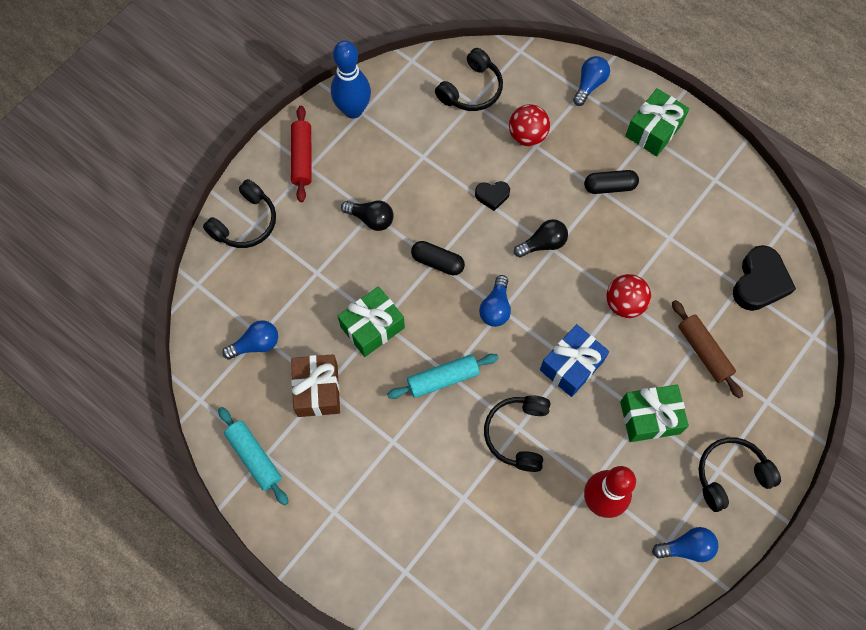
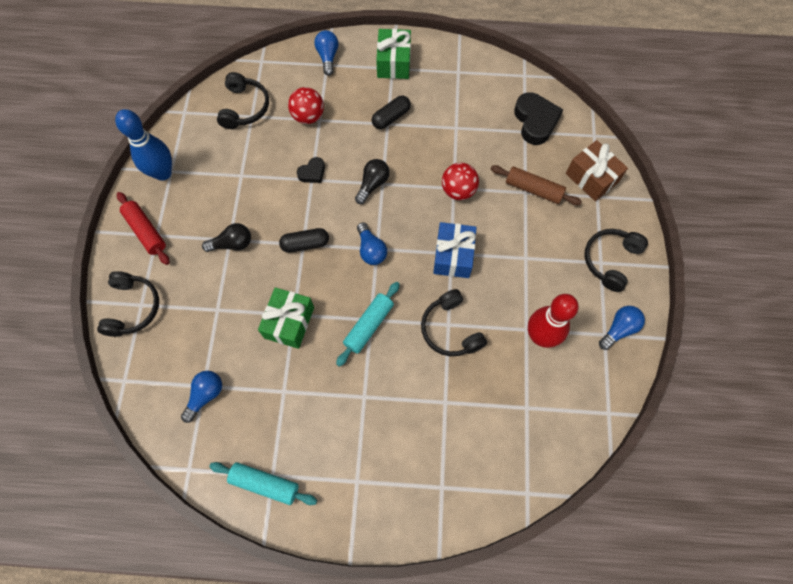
camera: 35 degrees left, 0 degrees up
(317, 390) = (279, 397): brown gift -> brown gift (591, 178)
(650, 417) = (531, 257): green gift -> none

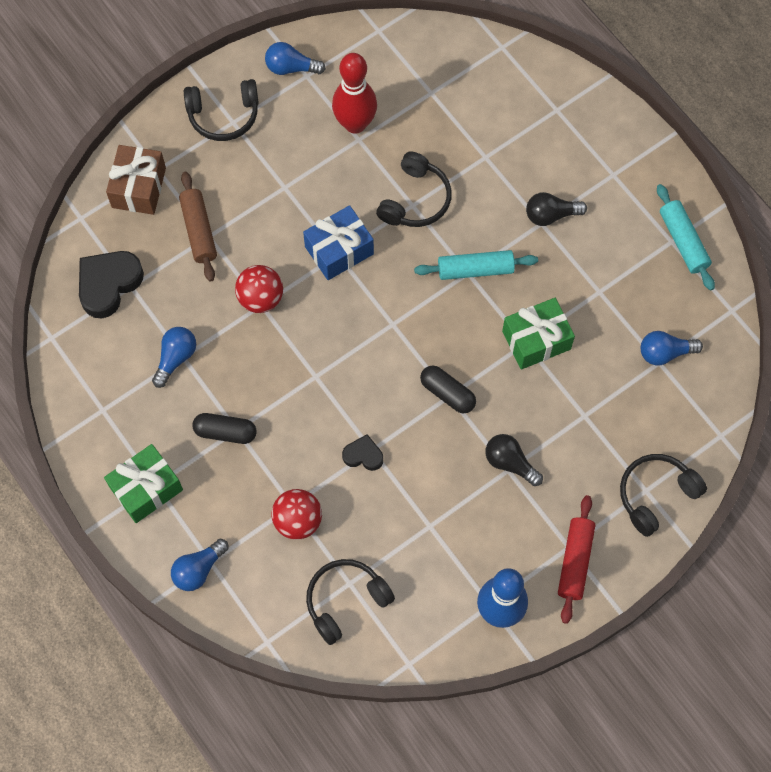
camera: 130 degrees left, 0 degrees up
(371, 250) = (399, 328): blue light bulb -> blue light bulb (175, 358)
(372, 184) = (324, 384): black light bulb -> black light bulb (550, 215)

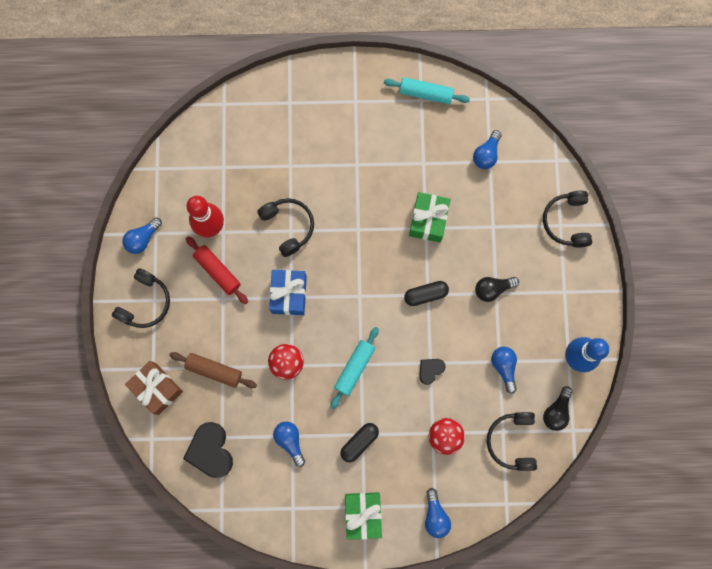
camera: 55 degrees left, 10 degrees up
(426, 535) = (504, 367): none -> blue light bulb
(475, 269) = (359, 223): turquoise rolling pin -> turquoise rolling pin (354, 368)
(550, 215) = (355, 155): black light bulb -> black light bulb (556, 411)
(575, 561) = (575, 294): red rolling pin -> red rolling pin (218, 271)

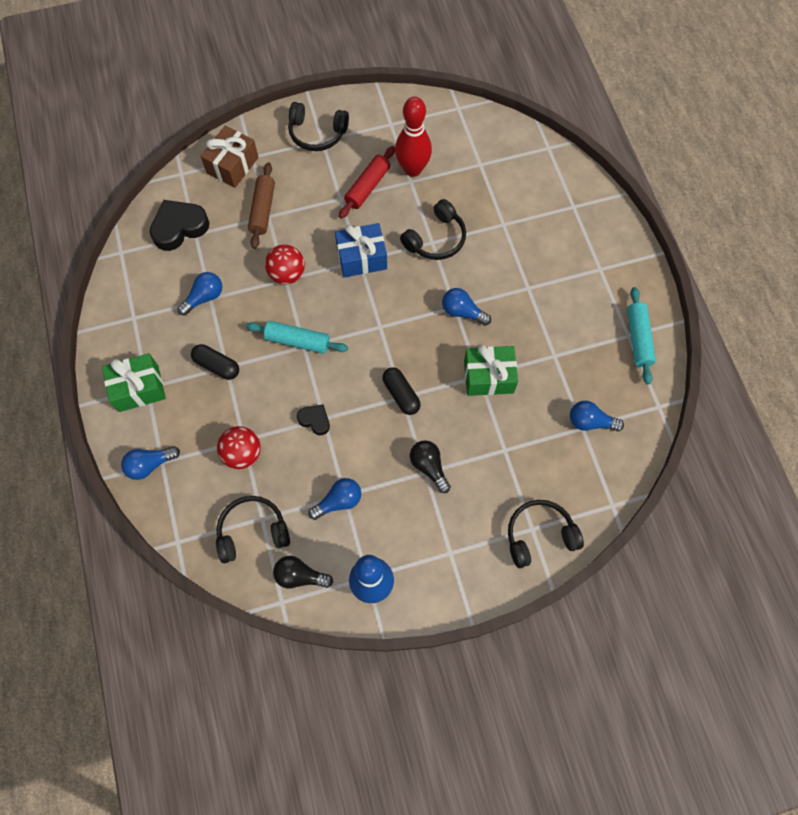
camera: 75 degrees right, 10 degrees down
(143, 239) = (381, 115): blue light bulb -> blue light bulb (462, 312)

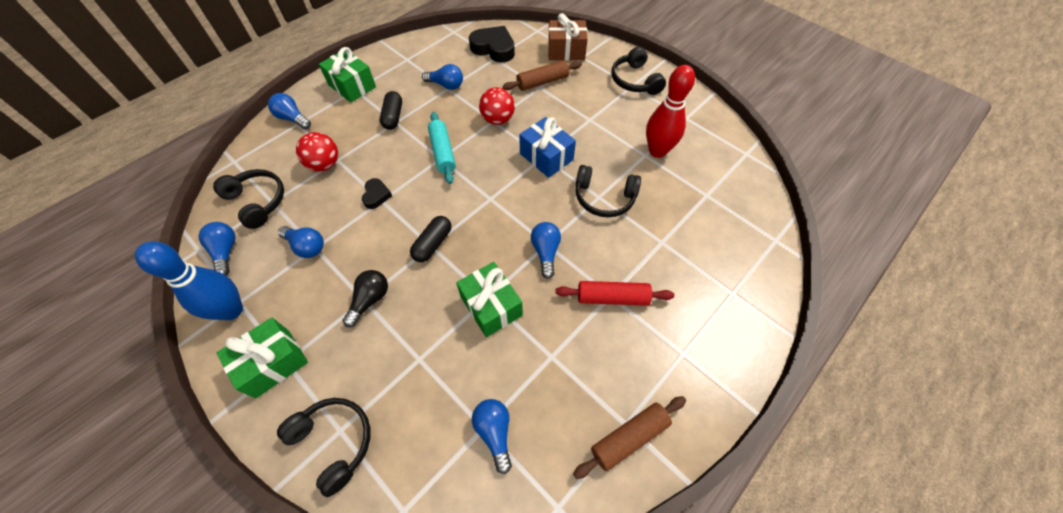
camera: 60 degrees right, 10 degrees down
(300, 576) = (226, 251): black light bulb -> blue light bulb
(367, 187) = (614, 130): red rolling pin -> red rolling pin (612, 297)
(446, 563) = (273, 363): none -> green gift
(638, 339) = (629, 438): turquoise rolling pin -> brown rolling pin

